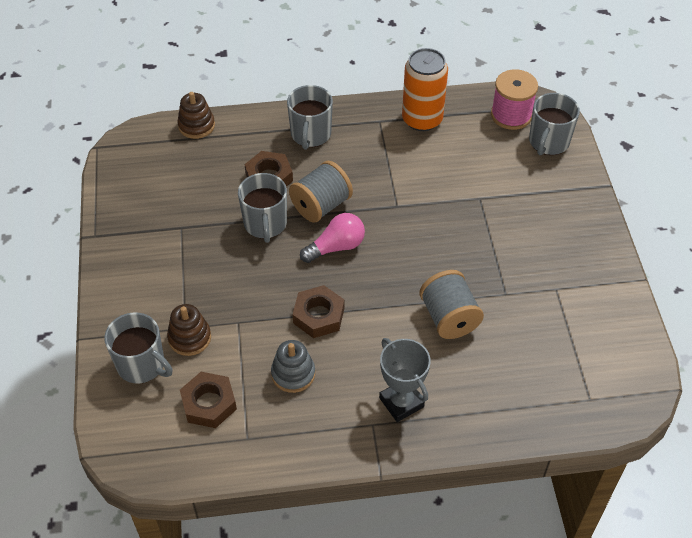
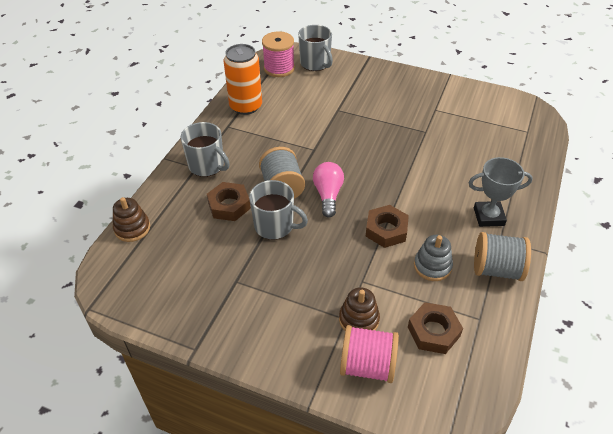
camera: 60 degrees left, 5 degrees down
(142, 365) = (367, 365): grey mug -> pink spool
(449, 318) = (429, 164): grey spool -> grey spool (496, 269)

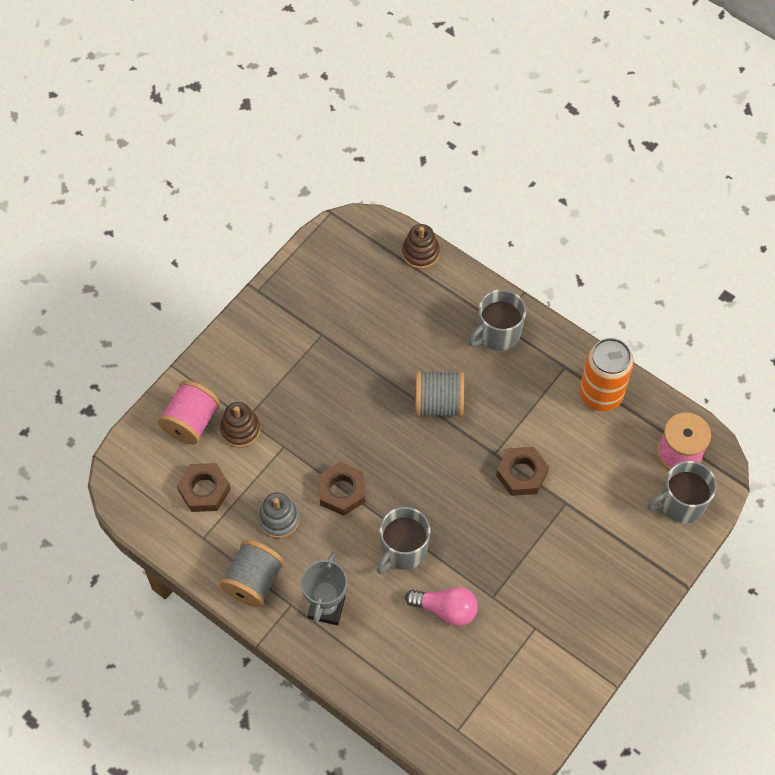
camera: 105 degrees right, 15 degrees up
(229, 205) = (426, 346): brown nut -> brown nut (522, 474)
(275, 226) = (382, 384): grey mug -> grey mug (403, 550)
(328, 195) = (412, 448): pink light bulb -> pink light bulb (445, 609)

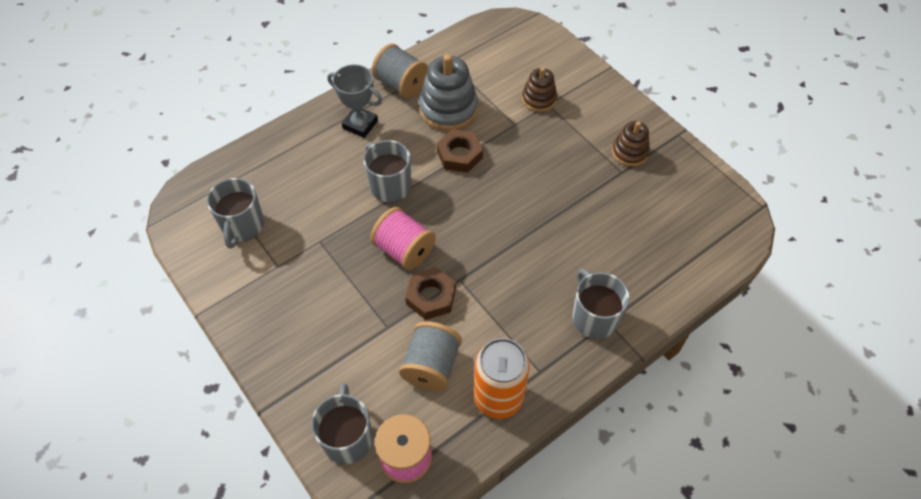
camera: 105 degrees right, 5 degrees down
(191, 422) = (554, 70): pink spool -> pink spool (404, 250)
(204, 490) = (490, 68): brown nut -> none
(279, 519) = (448, 109): grey stacking toy -> grey stacking toy, size x1.67
(420, 253) = (704, 272): brown stacking toy -> brown stacking toy (629, 152)
(438, 403) = (526, 246): grey spool -> grey spool (431, 366)
(445, 609) = (324, 203): pink light bulb -> none
(499, 683) = (242, 226): none -> grey mug

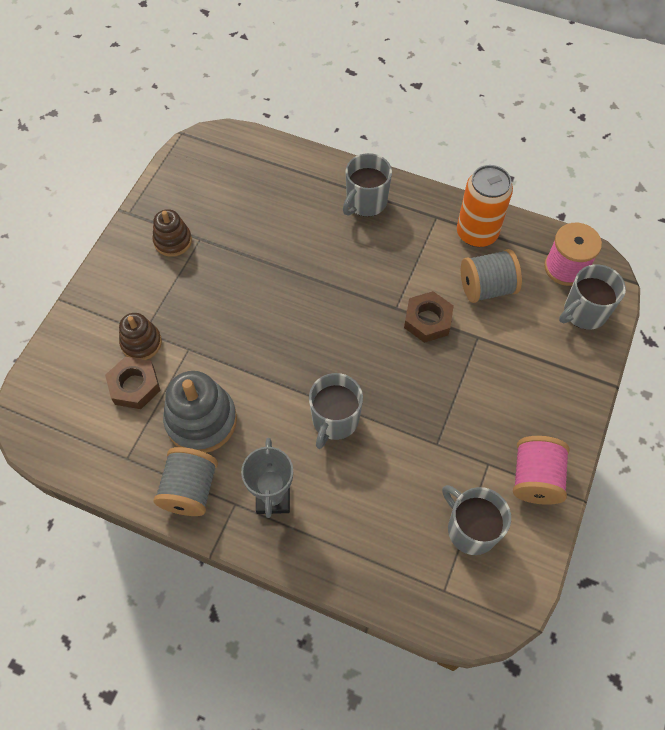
camera: 120 degrees left, 5 degrees up
(242, 226) = (471, 529): grey mug -> grey mug turned 105 degrees counterclockwise
(404, 250) = (397, 366): pink spool -> pink spool (535, 478)
(459, 155) = (258, 378): brown nut -> brown nut (134, 386)

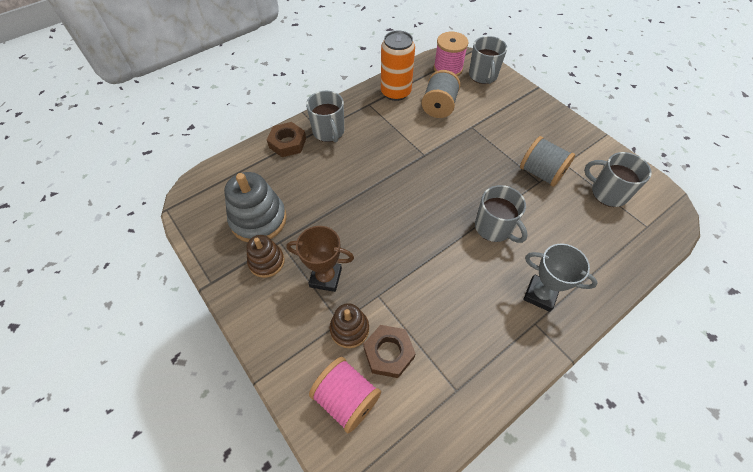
camera: 60 degrees left, 5 degrees down
(183, 296) = (325, 277): none -> brown trophy
(190, 489) = (509, 351): grey spool -> grey spool (540, 173)
(201, 420) = (449, 315): grey stacking toy -> grey stacking toy (258, 219)
(427, 320) = (444, 144): brown nut -> brown nut (287, 143)
(471, 529) = (608, 193): grey mug -> grey mug turned 45 degrees clockwise
(535, 478) = (584, 147): pink spool -> pink spool (346, 398)

